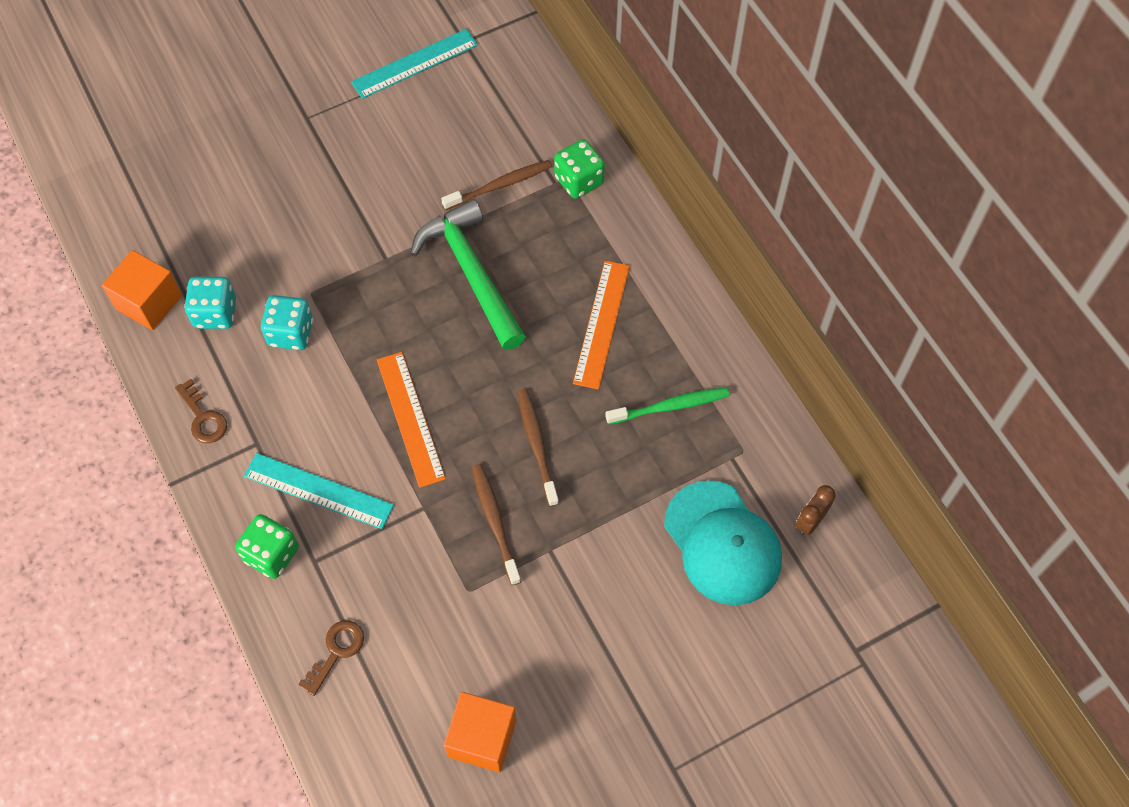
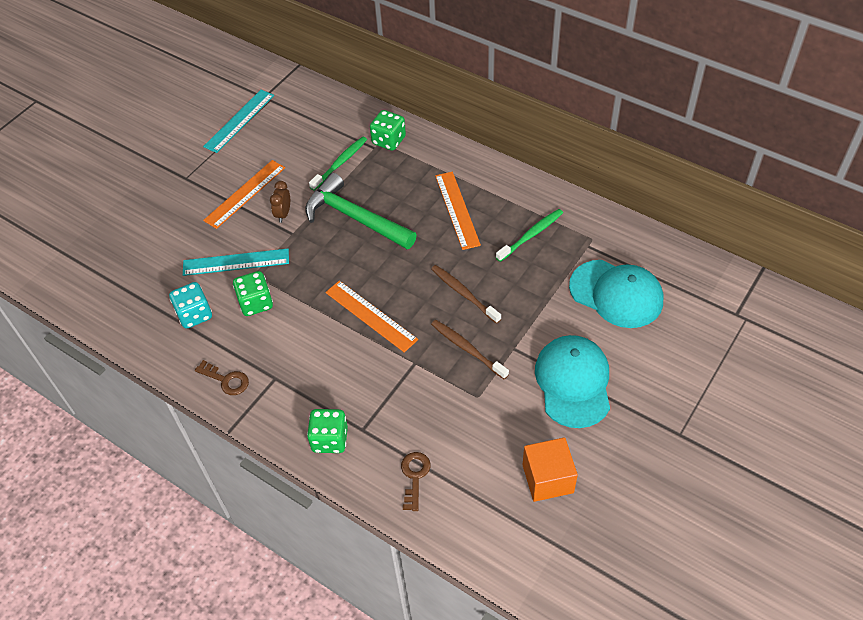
camera: 25 degrees left, 10 degrees down
(149, 302) = (142, 329): orange cube -> none
(291, 333) = (256, 303): turquoise dice -> green dice
(318, 490) = (337, 386): turquoise ruler -> turquoise ruler (236, 262)
(362, 174) = (245, 193): none -> orange ruler
(500, 185) = (340, 163): brown toothbrush -> green toothbrush
(591, 633) = (573, 382): none -> turquoise cap
(810, 521) = (658, 258): brown clock -> brown clock (283, 214)

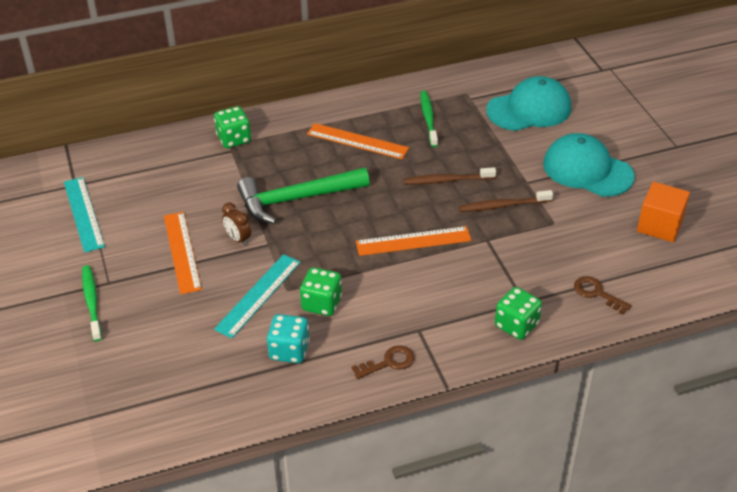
camera: 55 degrees left, 10 degrees down
(340, 163) = (222, 178): green toothbrush -> green toothbrush (92, 302)

